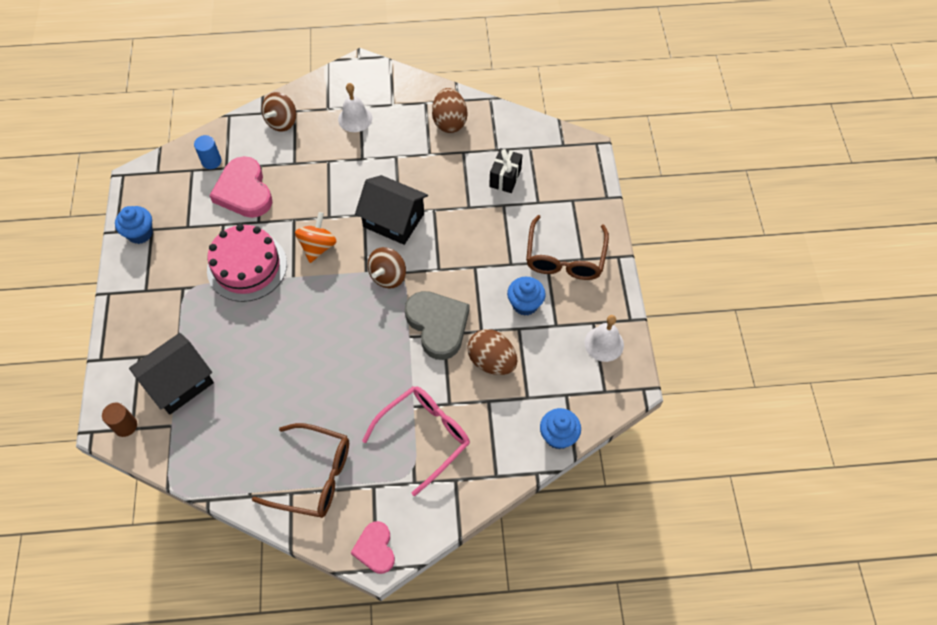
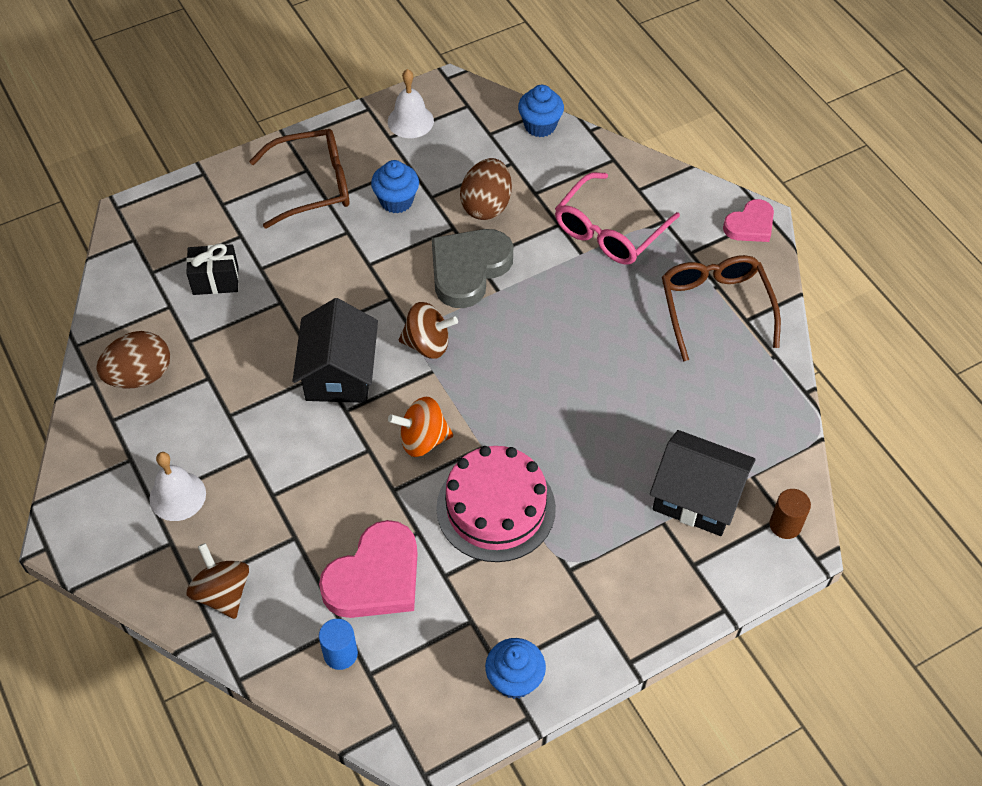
camera: 115 degrees left, 5 degrees down
(282, 122) = (222, 593): brown spinning top -> brown spinning top turned 120 degrees counterclockwise
(424, 436) = (609, 231): pink glasses -> pink glasses turned 75 degrees counterclockwise

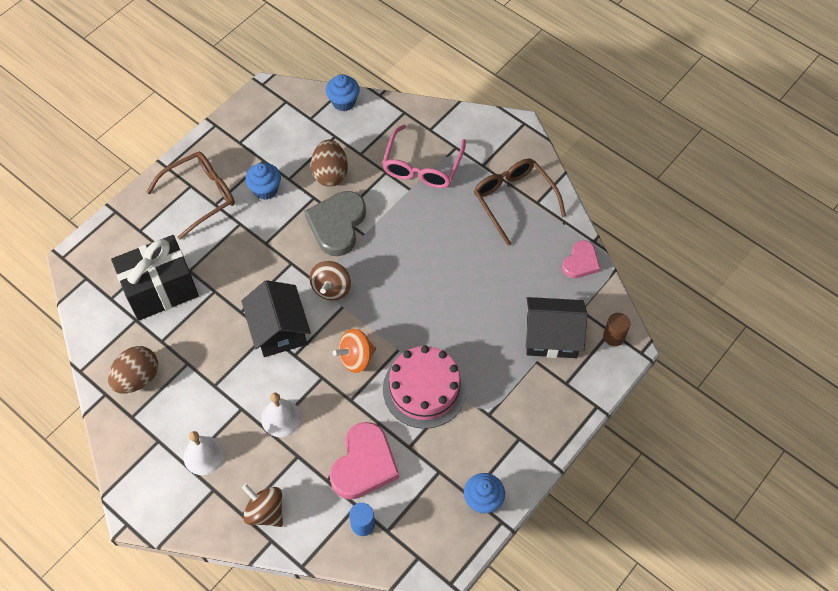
camera: 20 degrees left, 5 degrees up
(215, 280) = (161, 290): black gift -> black gift, size x1.91
(410, 121) = (250, 125): white bell -> white bell (281, 418)
(428, 344) = (331, 288): brown spinning top -> brown spinning top turned 120 degrees clockwise
(750, 225) = (514, 133): pink heart -> pink heart (580, 262)

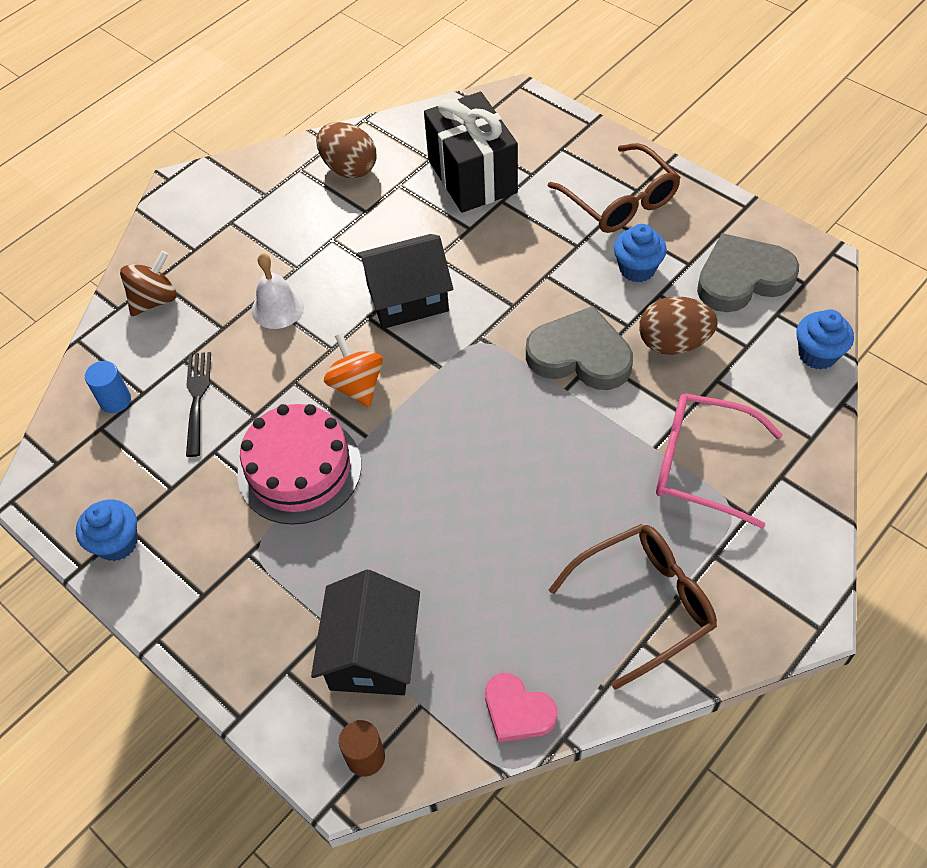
camera: 95 degrees right, 5 degrees down
(204, 455) = (239, 237): white bell -> none
(279, 133) = (742, 278): none -> grey heart
(331, 288) = (470, 353): brown spinning top -> none
(364, 464) = (197, 399): pink heart -> black fork

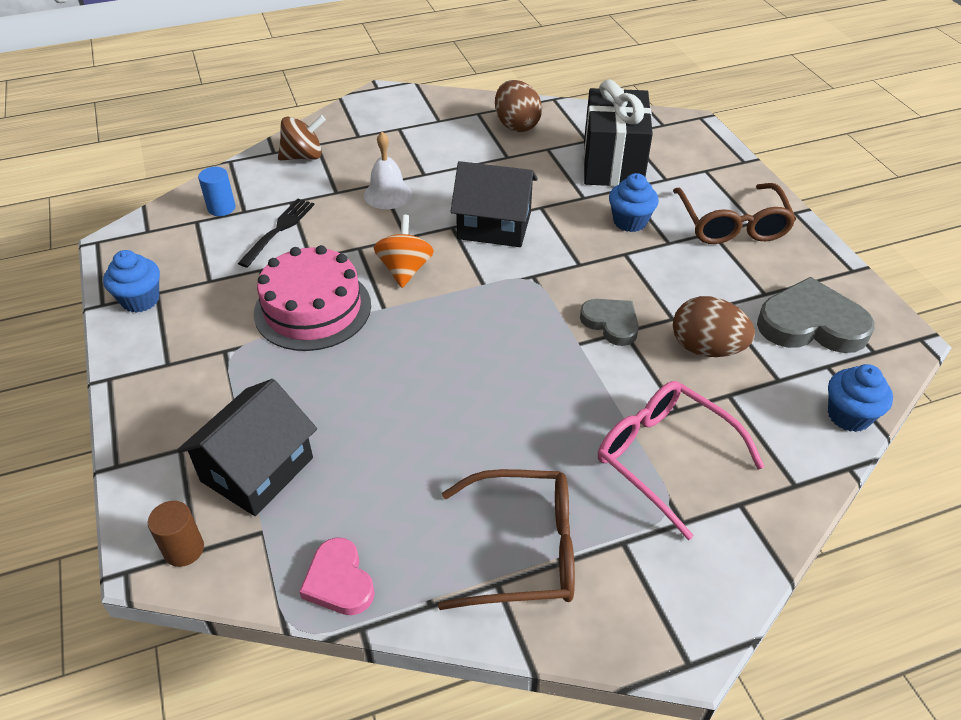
camera: 25 degrees right, 10 degrees down
(580, 355) = (611, 323): grey heart -> grey heart, size x0.60
(637, 269) = (712, 279): blue cupcake -> blue cupcake (630, 221)

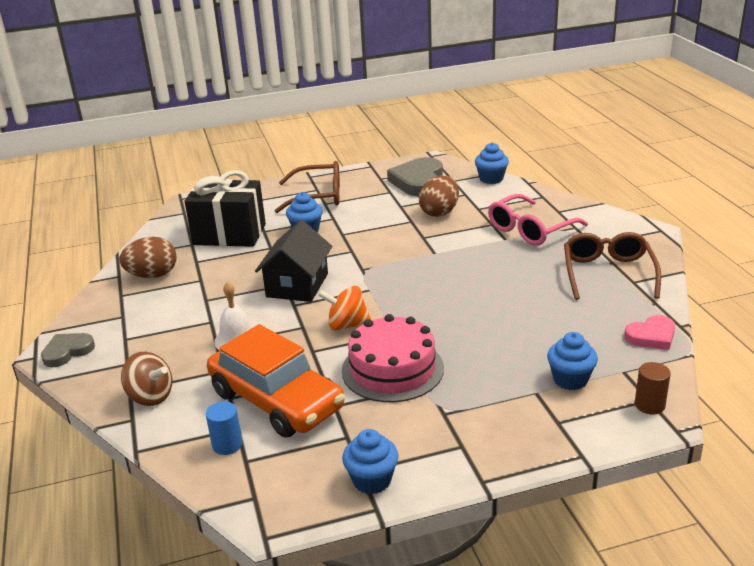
camera: 85 degrees left, 15 degrees down
(257, 469) = (570, 379): black house -> blue cupcake
(278, 230) = (276, 400): black fork -> orange car
(303, 156) = (150, 396): brown spinning top -> brown spinning top turned 135 degrees clockwise
(611, 323) = (415, 241): grey heart -> grey heart (67, 352)

